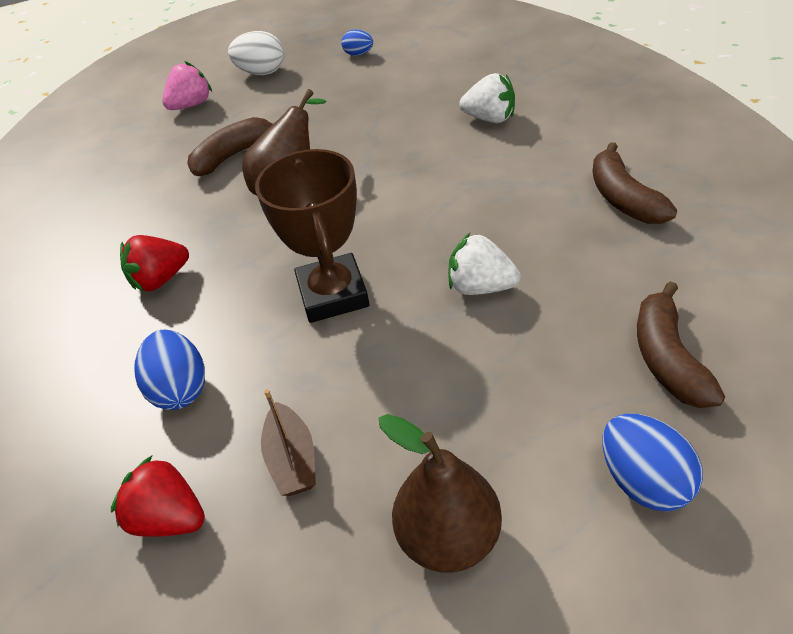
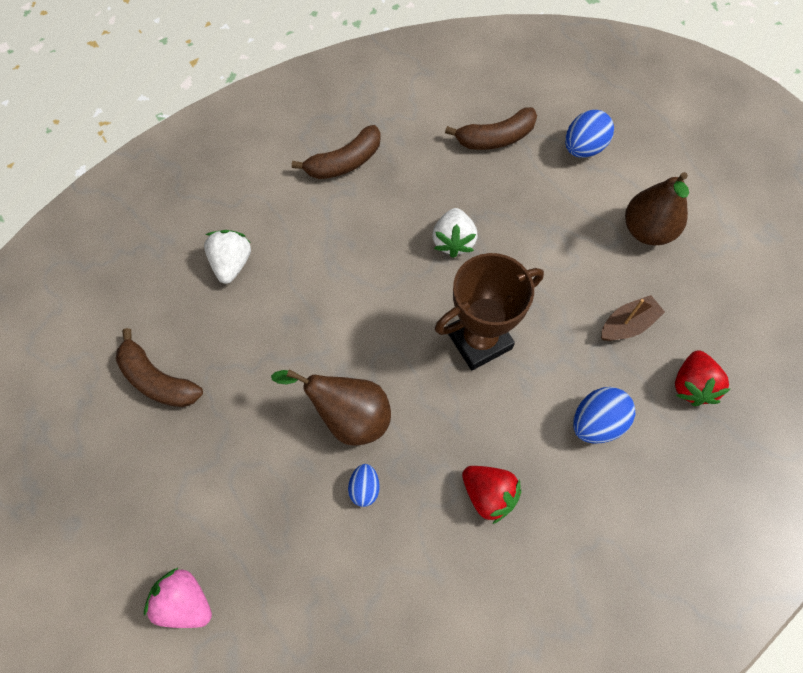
camera: 110 degrees left, 20 degrees up
(234, 155) = (293, 500): brown banana -> brown banana (157, 380)
(262, 72) = (113, 533): white egg -> none
(358, 54) = (85, 420): blue egg -> blue egg (364, 488)

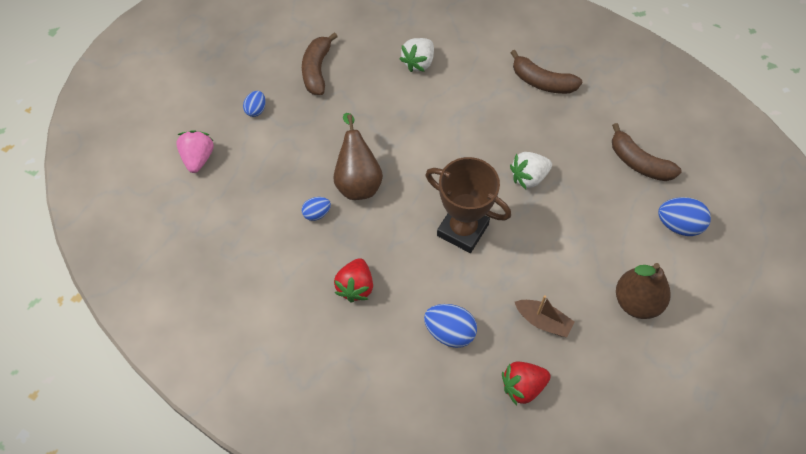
camera: 60 degrees right, 5 degrees down
(163, 486) = (256, 110): none -> blue egg
(232, 264) = (418, 63): white strawberry -> white strawberry turned 150 degrees clockwise

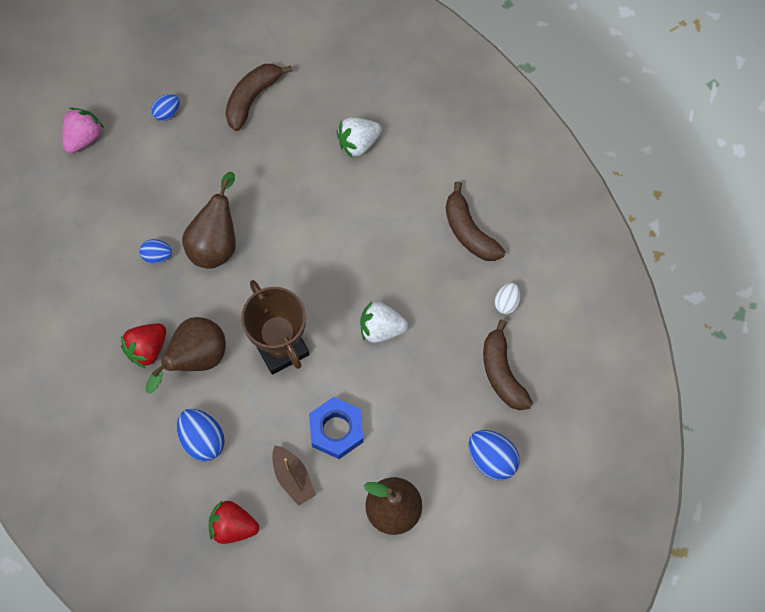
camera: 30 degrees right, 10 degrees up
(400, 273) = (195, 358): none -> brown pear
(549, 267) = (336, 430): none -> blue nut
(604, 114) = (506, 302): none -> white egg

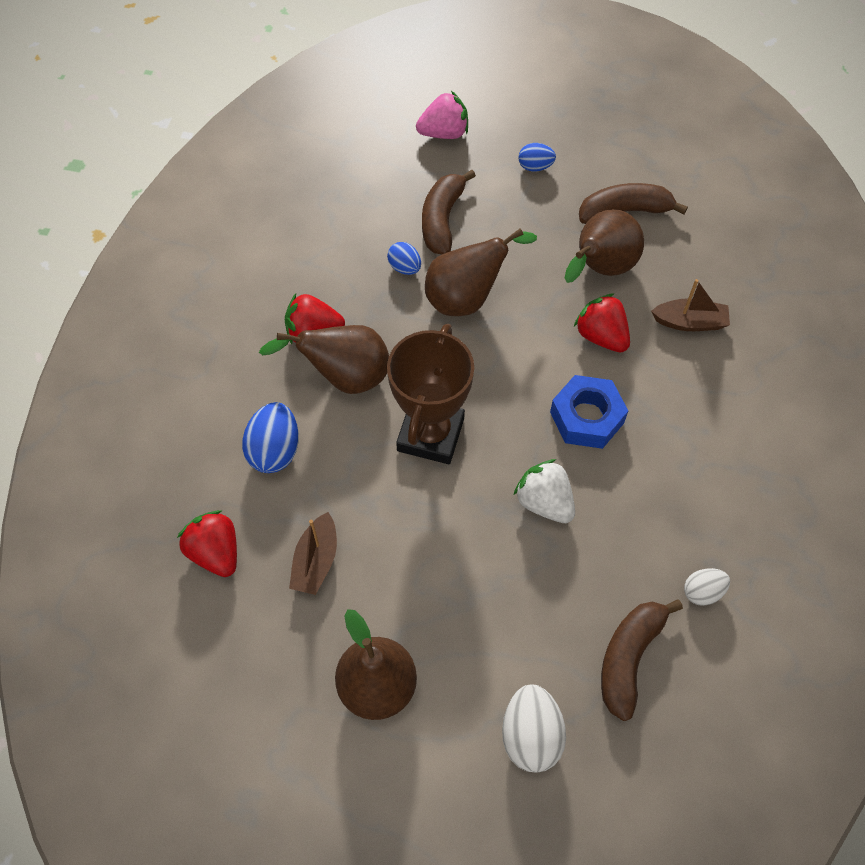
camera: 45 degrees right, 10 degrees down
(275, 152) = (600, 269): none -> brown pear
(317, 197) = (601, 336): none -> red strawberry
(336, 430) = (403, 556): blue nut -> blue nut (587, 417)
(358, 142) = (690, 322): white strawberry -> brown boat
(469, 231) = (727, 490): brown banana -> brown banana (442, 220)
(492, 459) = (530, 735): blue egg -> white egg

